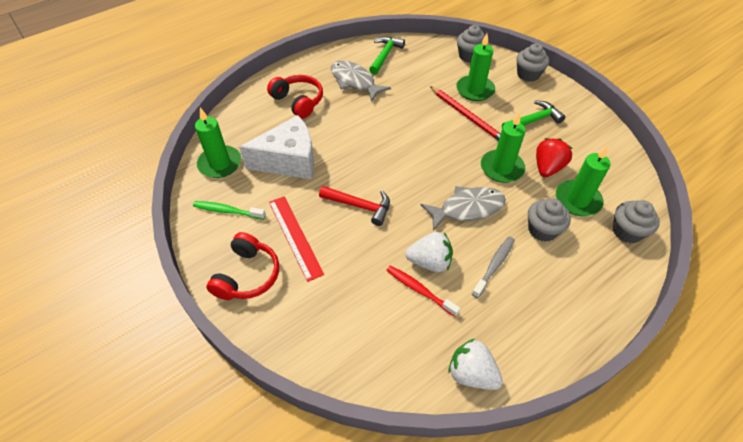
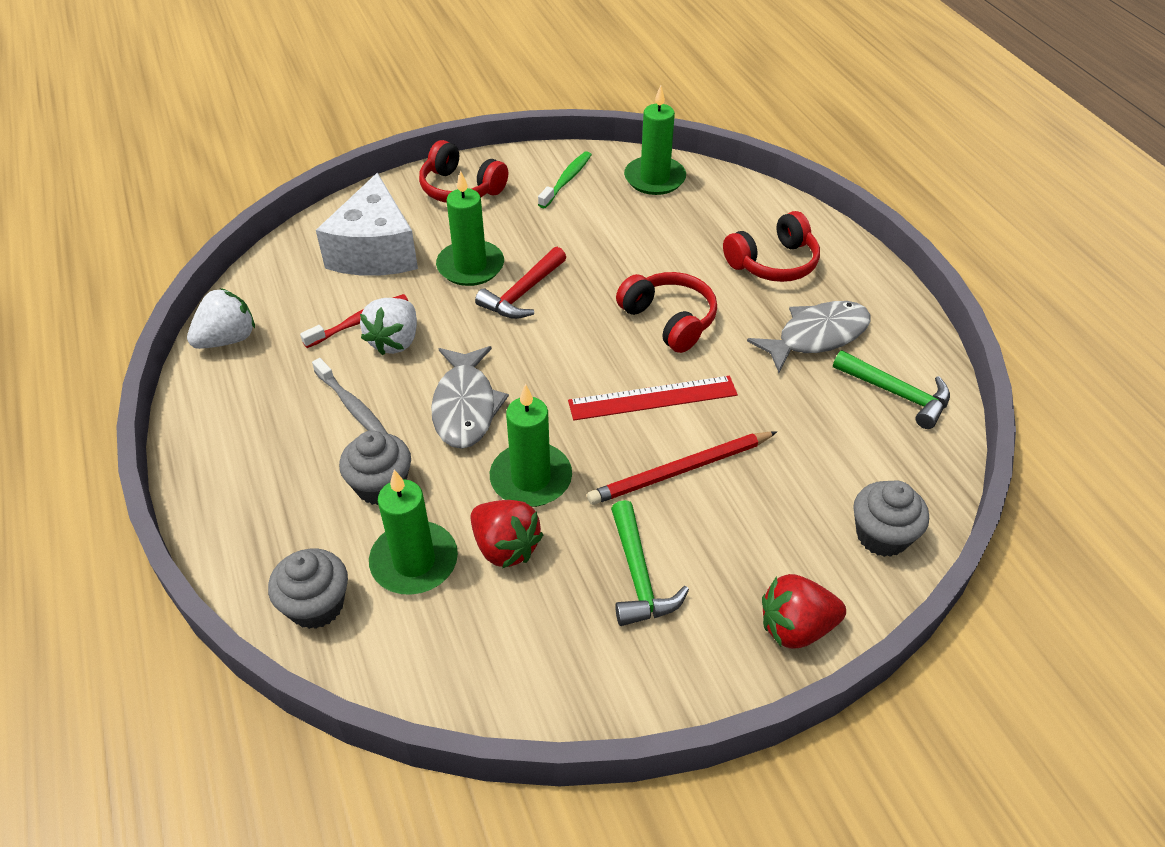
camera: 105 degrees right, 5 degrees down
(289, 161) = (638, 239): white cheese -> white cheese (375, 251)
(295, 237) = (498, 229): red ruler -> red ruler (652, 398)
(361, 135) = (669, 320): none -> red headphones
(475, 90) = (758, 508): green candle -> green candle (470, 266)
(528, 74) = (796, 628): grey cupcake -> red strawberry

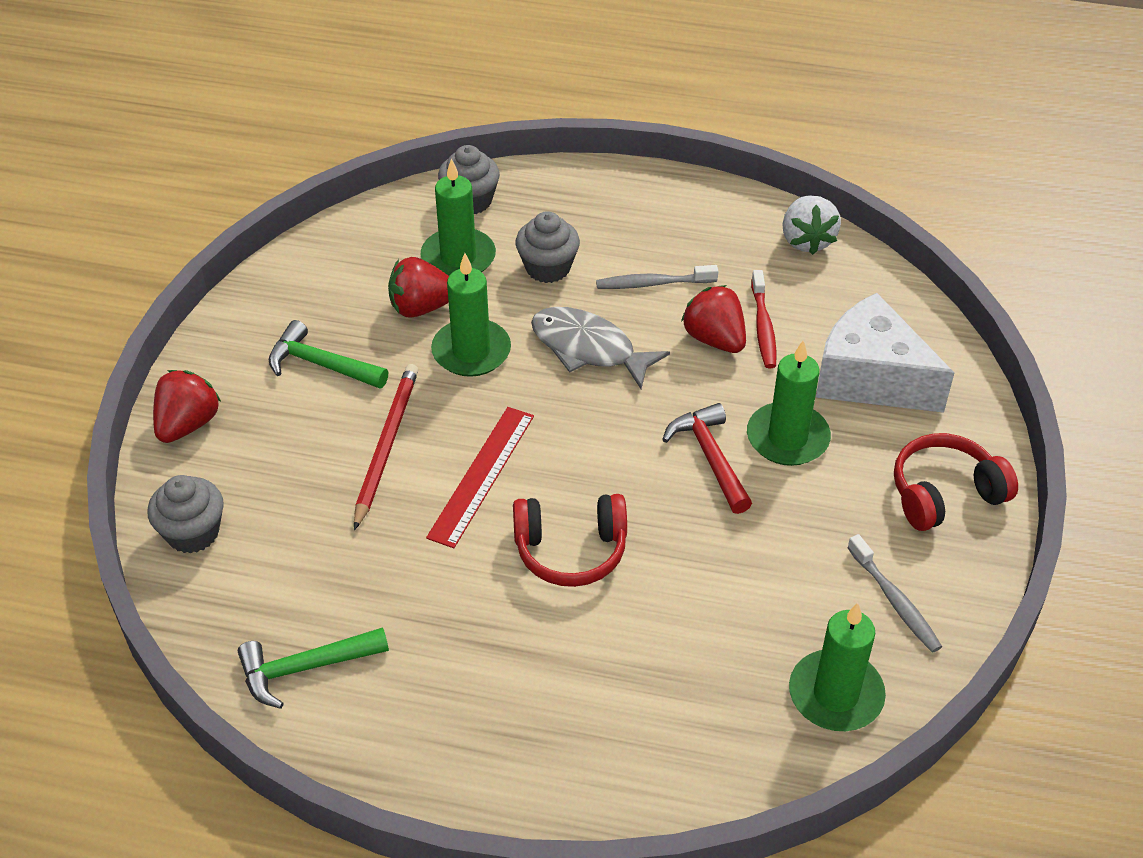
camera: 125 degrees right, 0 degrees up
(395, 341) = (714, 339): white strawberry -> red strawberry
(566, 180) = (895, 601): green toothbrush -> grey toothbrush
(773, 263) = (580, 707): red headphones -> none
(817, 336) = (437, 660): grey fish -> none

